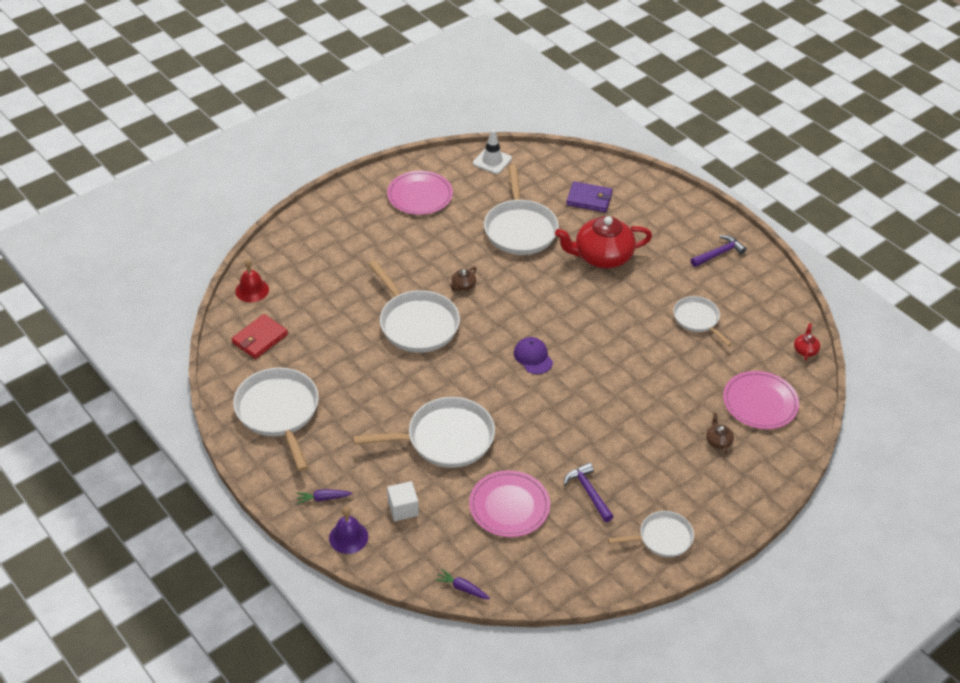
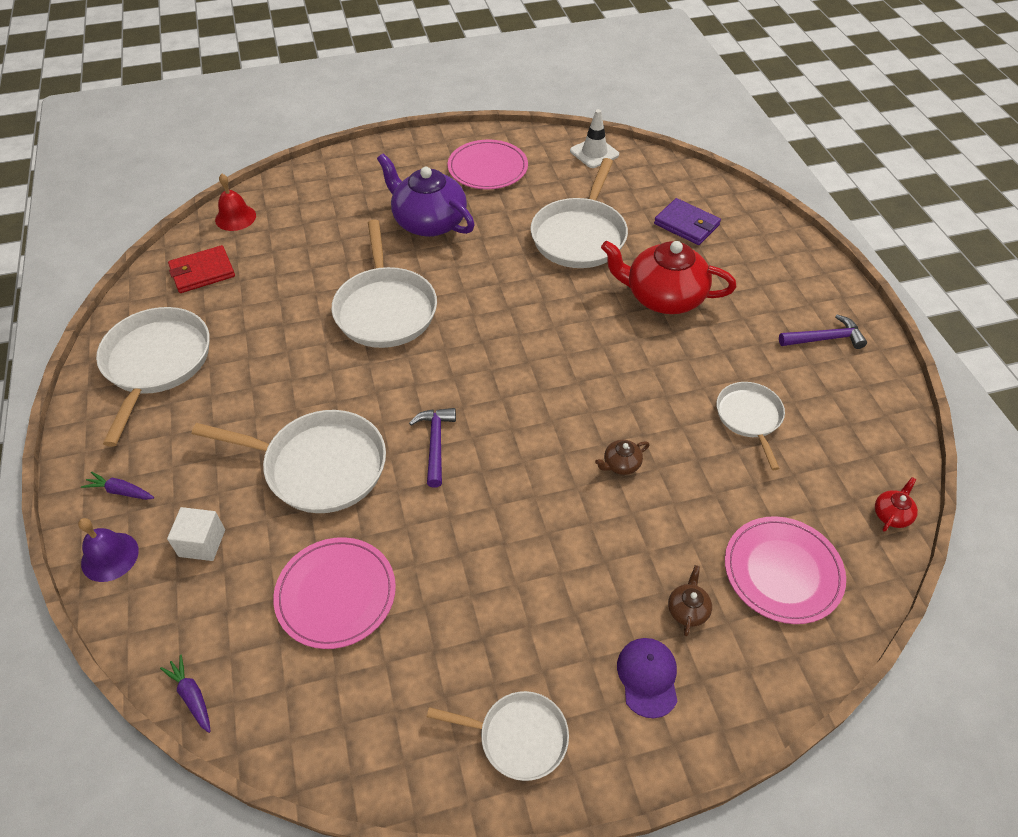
camera: 25 degrees right, 5 degrees up
(403, 250) = (428, 222): none -> purple teapot
(463, 286) = (469, 281): brown teapot -> brown teapot (621, 464)
(533, 357) = (498, 396): purple cap -> purple cap (648, 677)
(588, 492) = (455, 616): purple hammer -> purple hammer (435, 443)

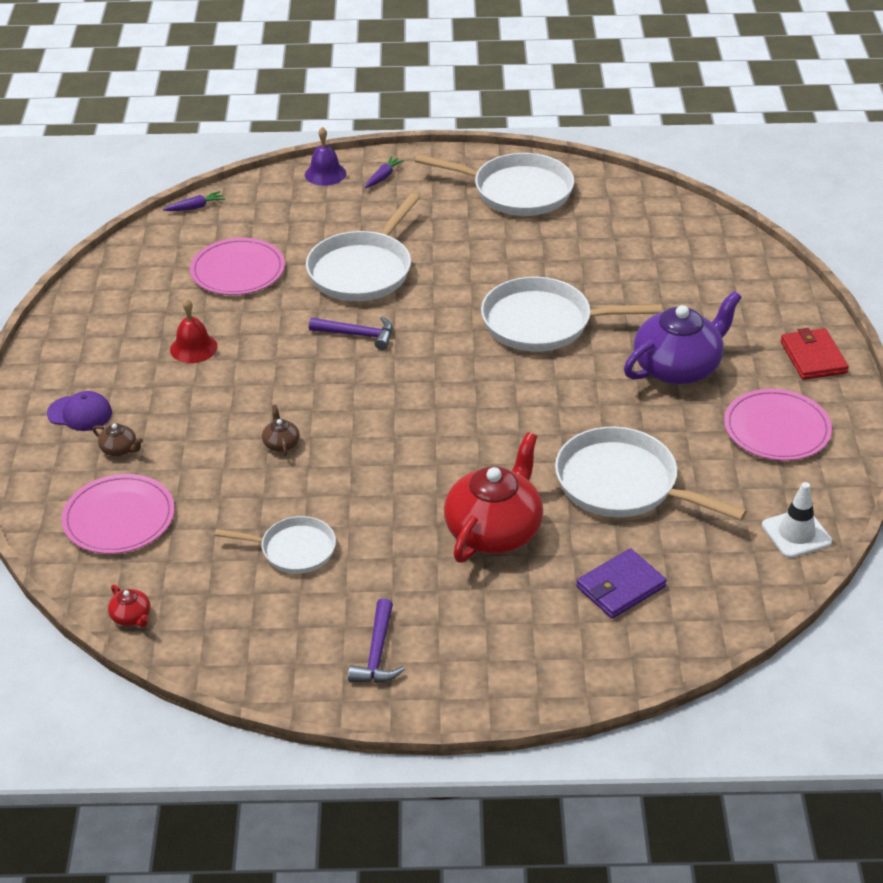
camera: 105 degrees right, 10 degrees down
(202, 272) = (633, 216): red wallet -> red wallet (813, 357)
(202, 543) = (316, 212): white cube -> none
(235, 217) = (716, 237): red bell -> red bell (193, 348)
(518, 737) = (78, 342): white pan -> none

